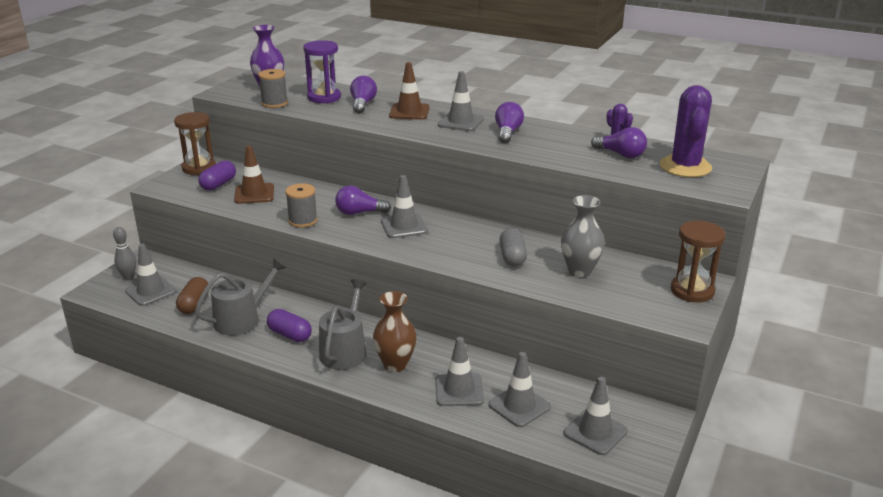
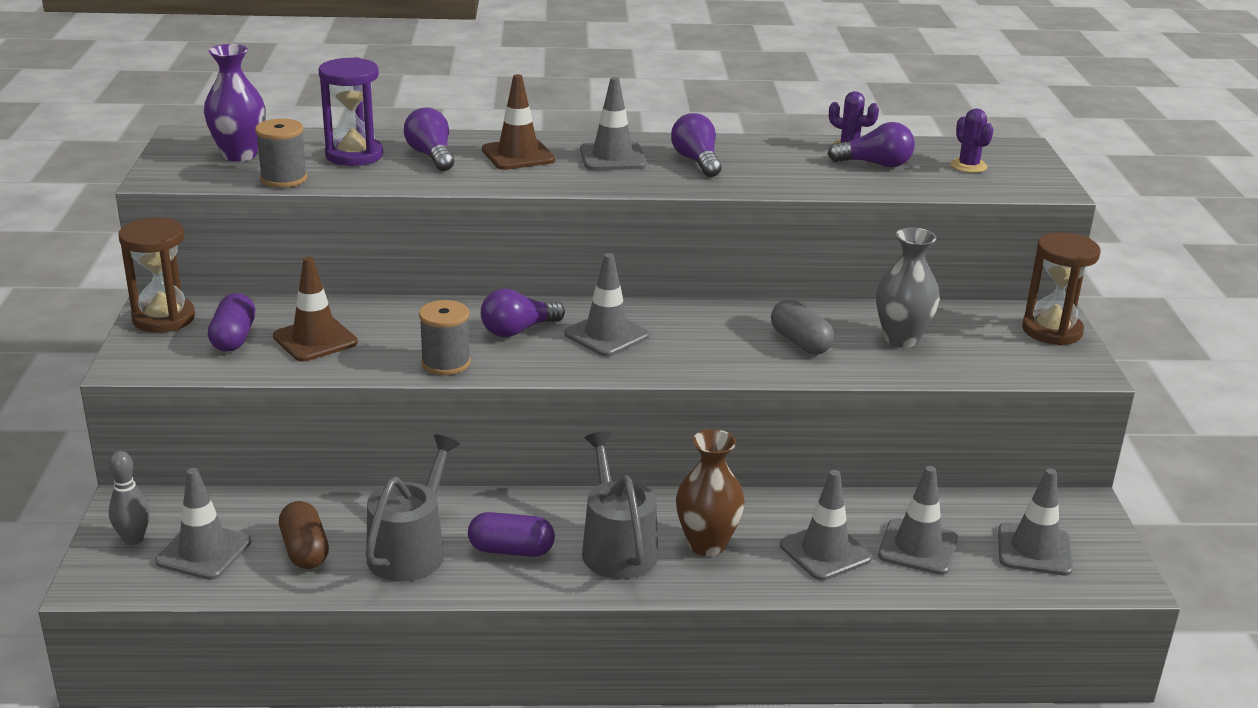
camera: 30 degrees left, 0 degrees up
(685, 167) = (968, 166): purple cactus -> purple cactus, size x0.51

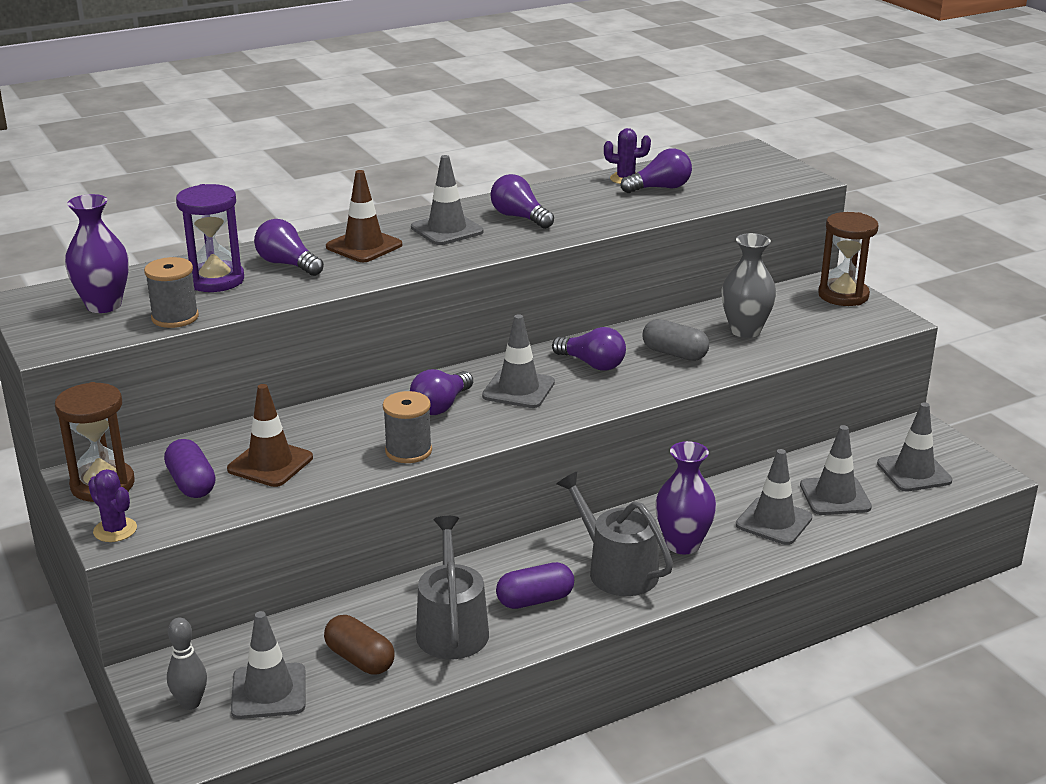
camera: 25 degrees left, 0 degrees up
(704, 330) = (592, 364): none -> purple light bulb
(707, 544) = (683, 544): brown vase -> purple vase
(968, 166) = (729, 174): purple cactus -> purple cactus (115, 530)

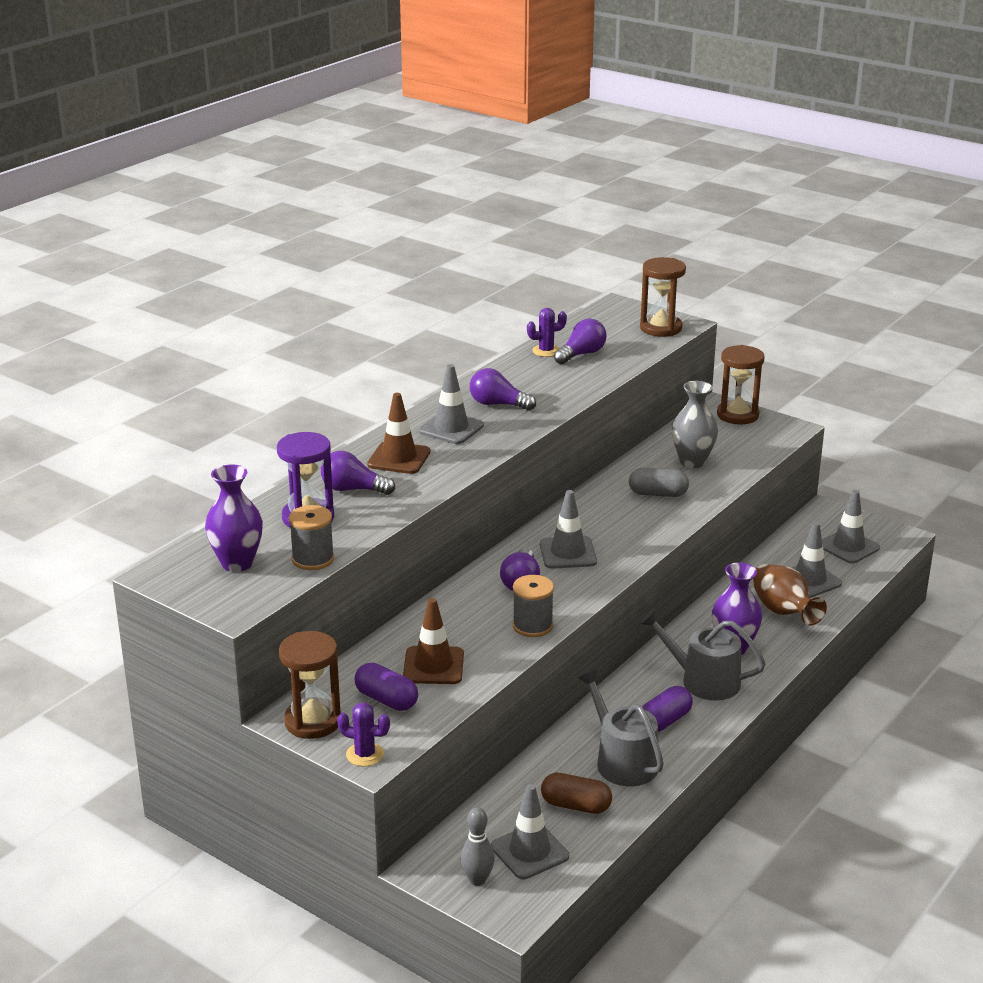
camera: 25 degrees left, 0 degrees up
(592, 364) = (604, 518): purple light bulb -> none
(773, 521) = (783, 611): grey traffic cone -> brown vase
(774, 179) = (660, 328): none -> brown hourglass

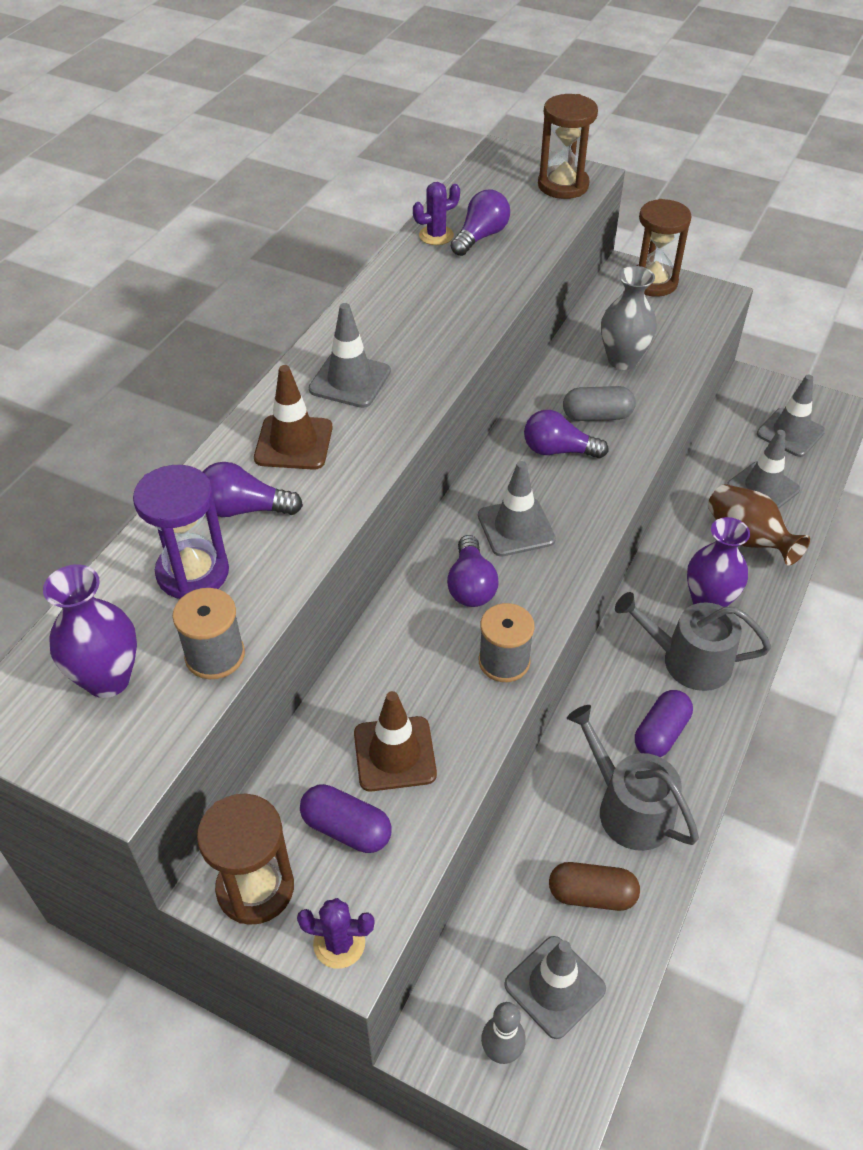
camera: 10 degrees left, 20 degrees up
(498, 404) = (399, 332): purple light bulb -> purple light bulb (558, 450)

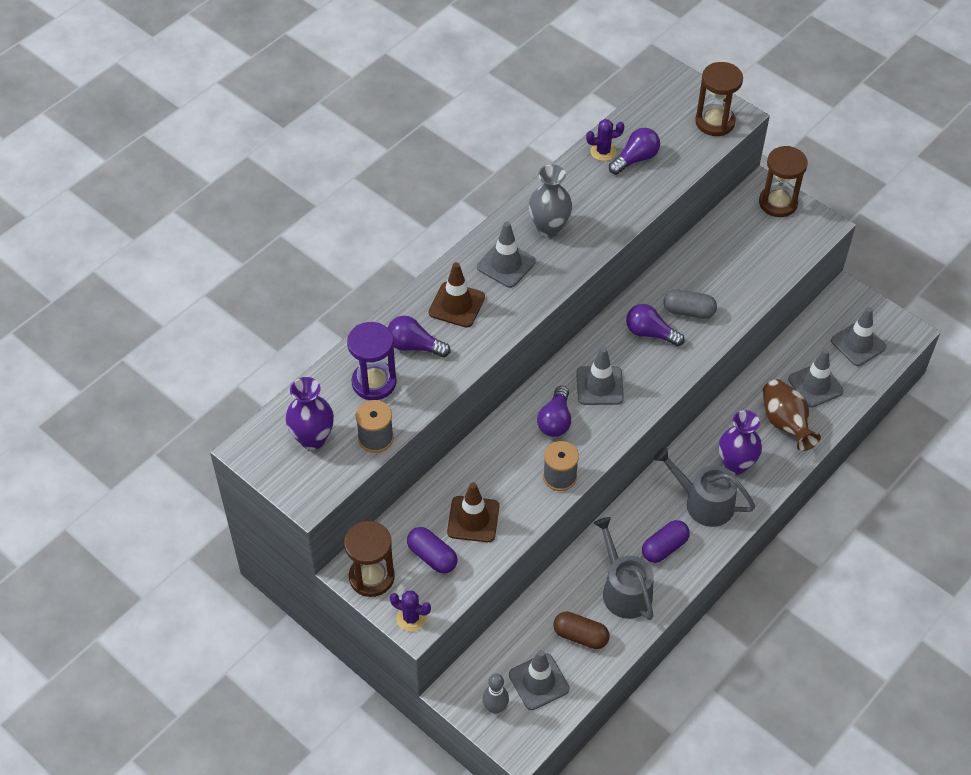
camera: 15 degrees right, 5 degrees up
(622, 360) = (726, 268): grey vase -> grey vase (549, 228)

